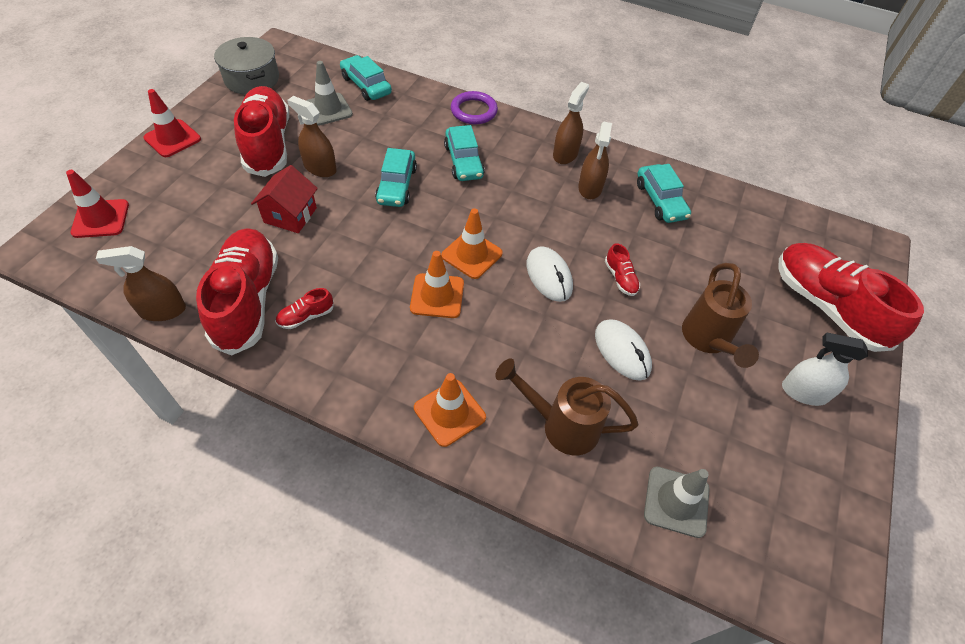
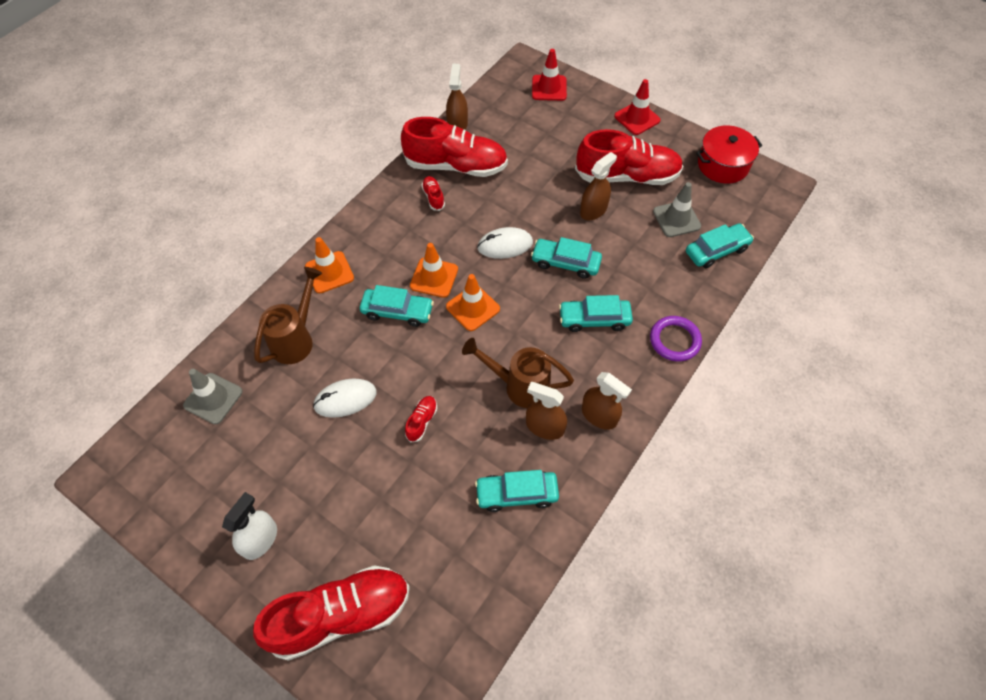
camera: 105 degrees right, 5 degrees up
(252, 79) = (723, 165): grey pot -> red pot
(290, 215) = (538, 190): red house -> none
(493, 323) = (397, 311): none -> turquoise car
(549, 276) = (437, 362): white mouse -> white mouse (505, 245)
(620, 278) = (422, 421): red shoe -> red shoe turned 120 degrees clockwise
(708, 340) = (335, 475): brown watering can -> brown watering can (519, 386)

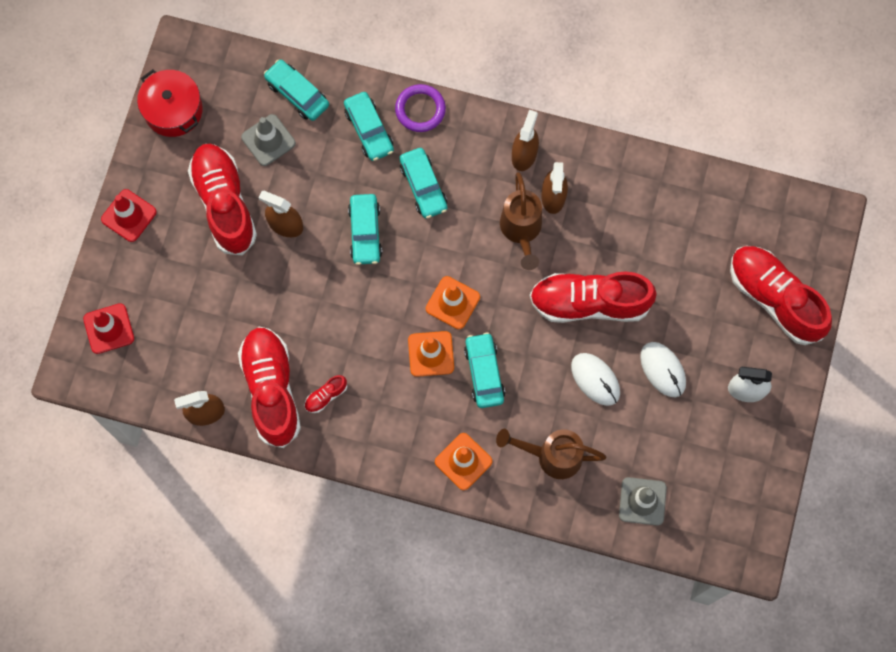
camera: 110 degrees left, 15 degrees up
(422, 421) = (589, 303): red shoe -> red shoe, size x2.48
(505, 245) = (364, 298): white mouse -> white mouse (663, 370)
(516, 493) = (623, 200): turquoise car -> turquoise car (369, 130)

